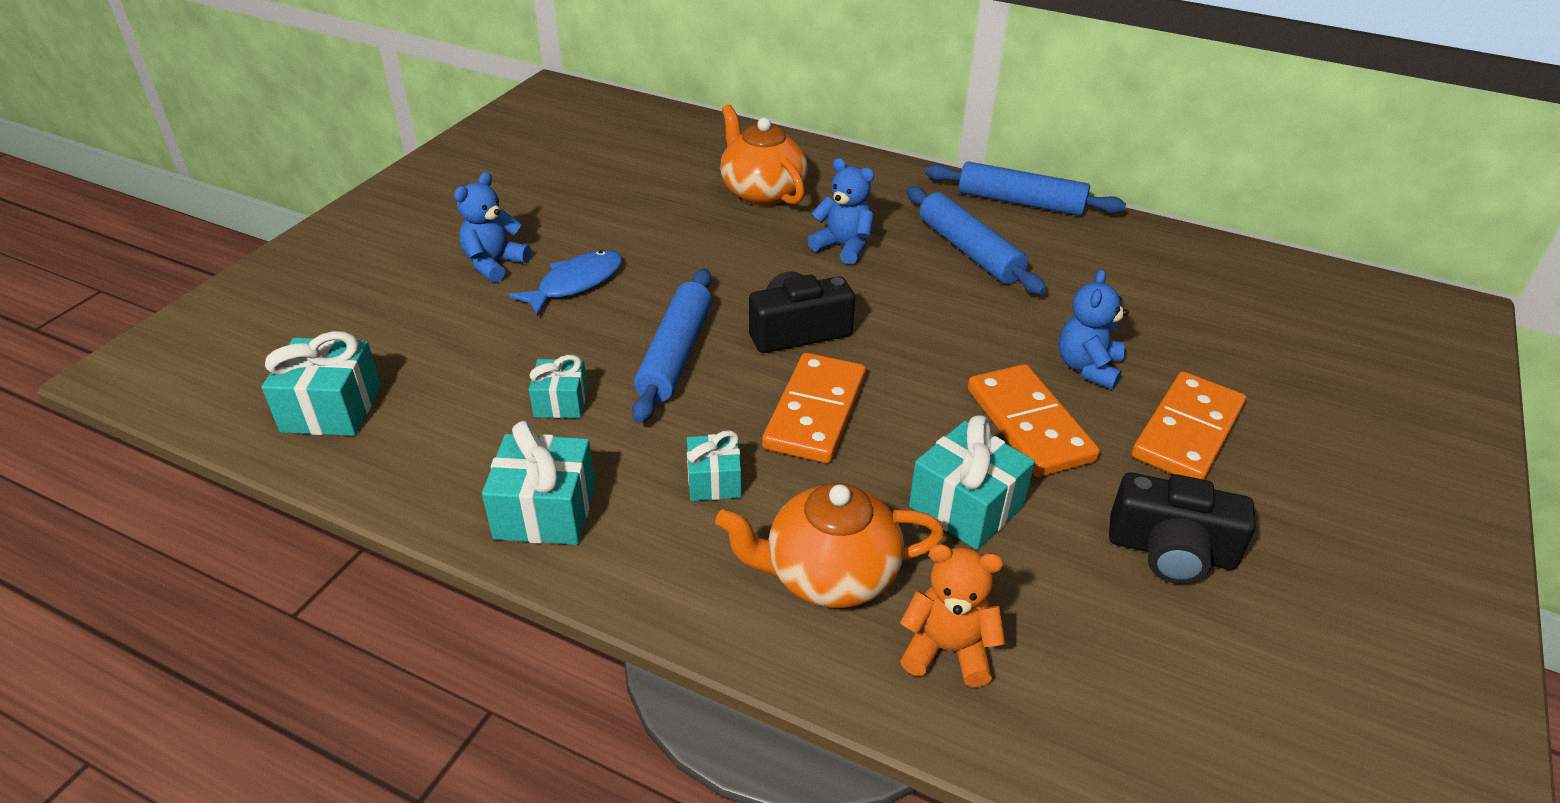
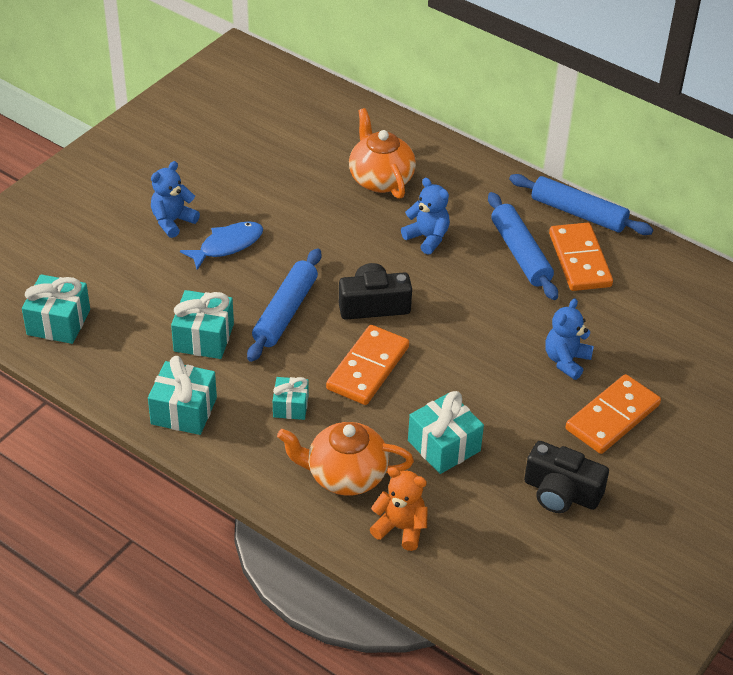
camera: 10 degrees right, 5 degrees up
(561, 402) = (203, 338): turquoise gift -> turquoise gift, size x1.60
(1029, 425) = (507, 397): orange domino -> orange domino (579, 260)

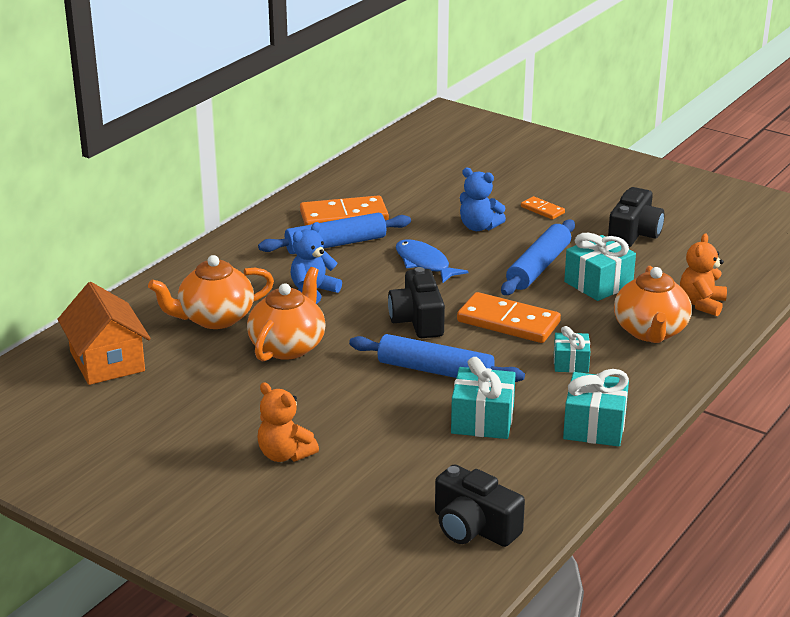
camera: 90 degrees left, 15 degrees down
(58, 322) = (473, 527): turquoise gift -> black camera
(173, 221) = (285, 454): blue teddy bear -> orange teddy bear
(227, 245) = (328, 413): blue fish -> blue fish (424, 263)
(316, 124) = (107, 361): none -> orange house
(332, 222) = (288, 346): none -> orange teapot
(578, 213) = (276, 215): blue rolling pin -> blue rolling pin (538, 267)
(612, 417) = (542, 210): orange domino -> orange domino, size x0.50

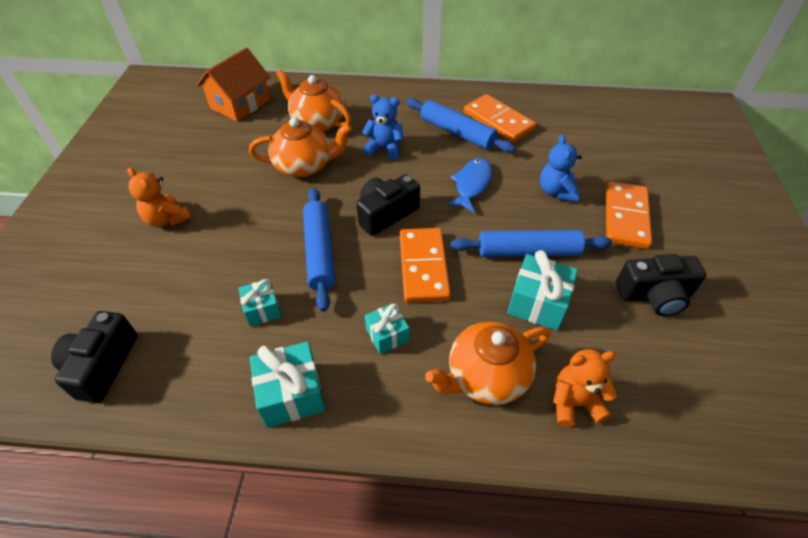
camera: 60 degrees right, 20 degrees up
(285, 454) = (167, 219): orange teddy bear -> orange teddy bear turned 60 degrees counterclockwise
(482, 420) = (262, 309): turquoise gift -> turquoise gift, size x0.62
(542, 210) = (626, 217): orange domino -> orange domino, size x2.00

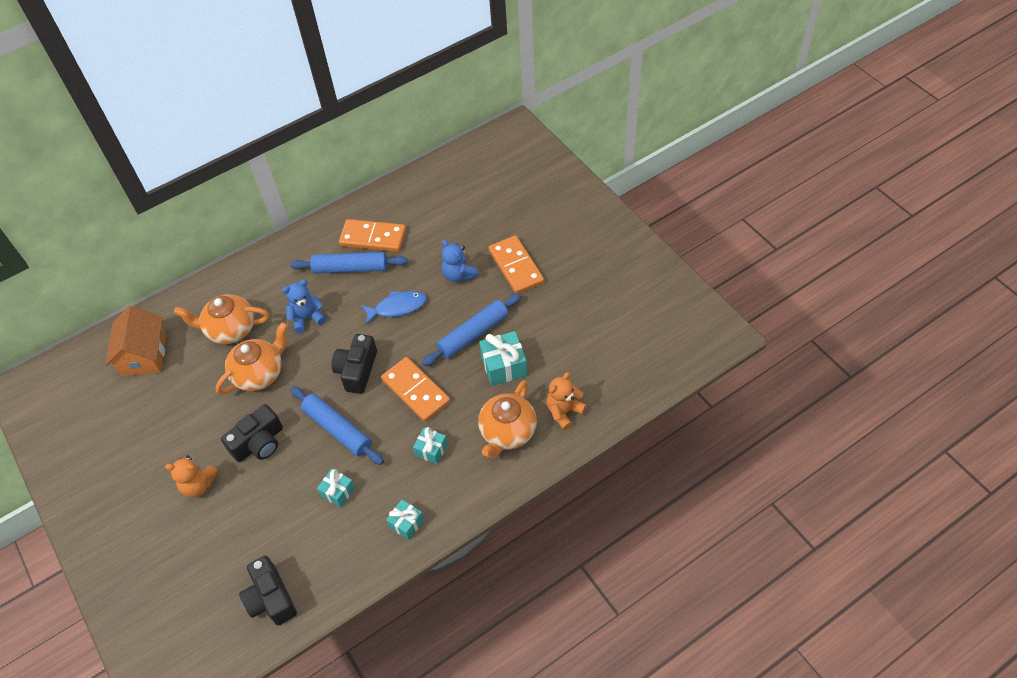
camera: 35 degrees left, 5 degrees up
(291, 394) = (406, 523): turquoise gift -> turquoise gift, size x0.62
(471, 185) = (397, 307): blue fish -> blue fish turned 90 degrees clockwise
(654, 295) = (566, 314): black camera -> black camera (259, 443)

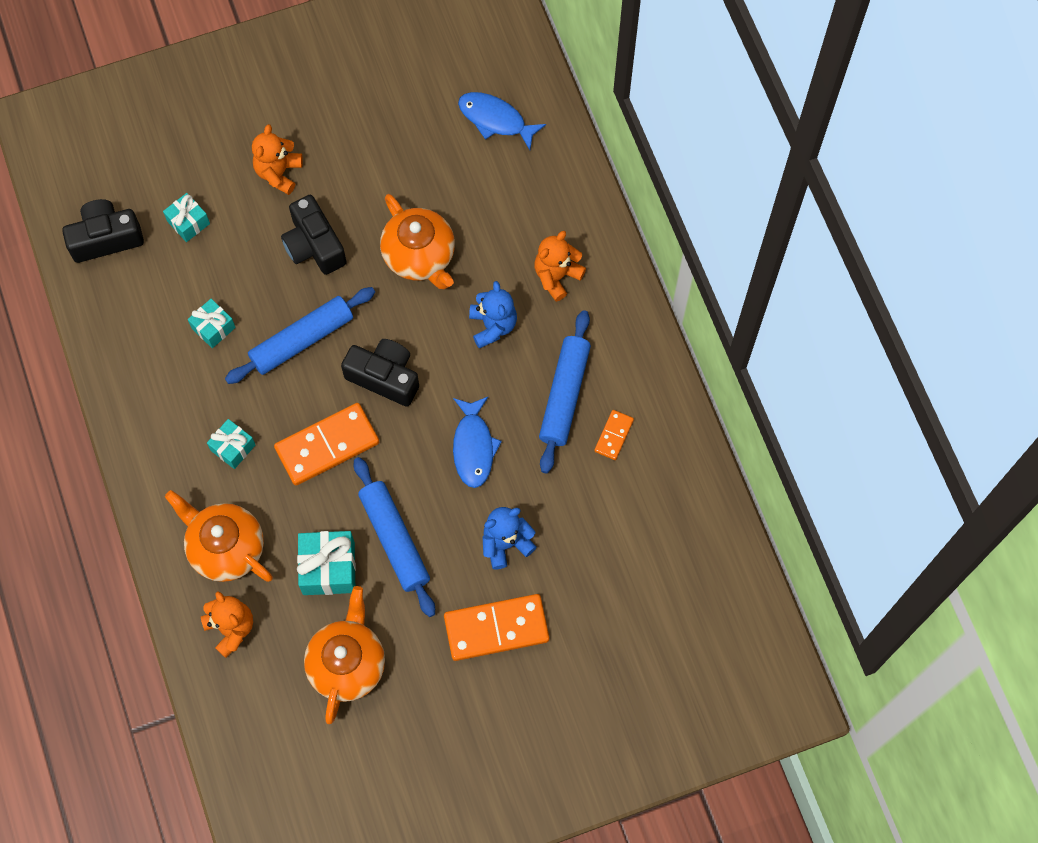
camera: 100 degrees right, 15 degrees up
(144, 355) = (495, 120): orange house -> blue fish
(230, 329) = (504, 227): orange teapot -> orange teapot (347, 663)
(265, 292) = (556, 276): none -> orange teddy bear
(373, 238) = (613, 435): orange domino -> orange domino, size x0.50
(406, 523) = (143, 399): turquoise gift -> turquoise gift (188, 222)

